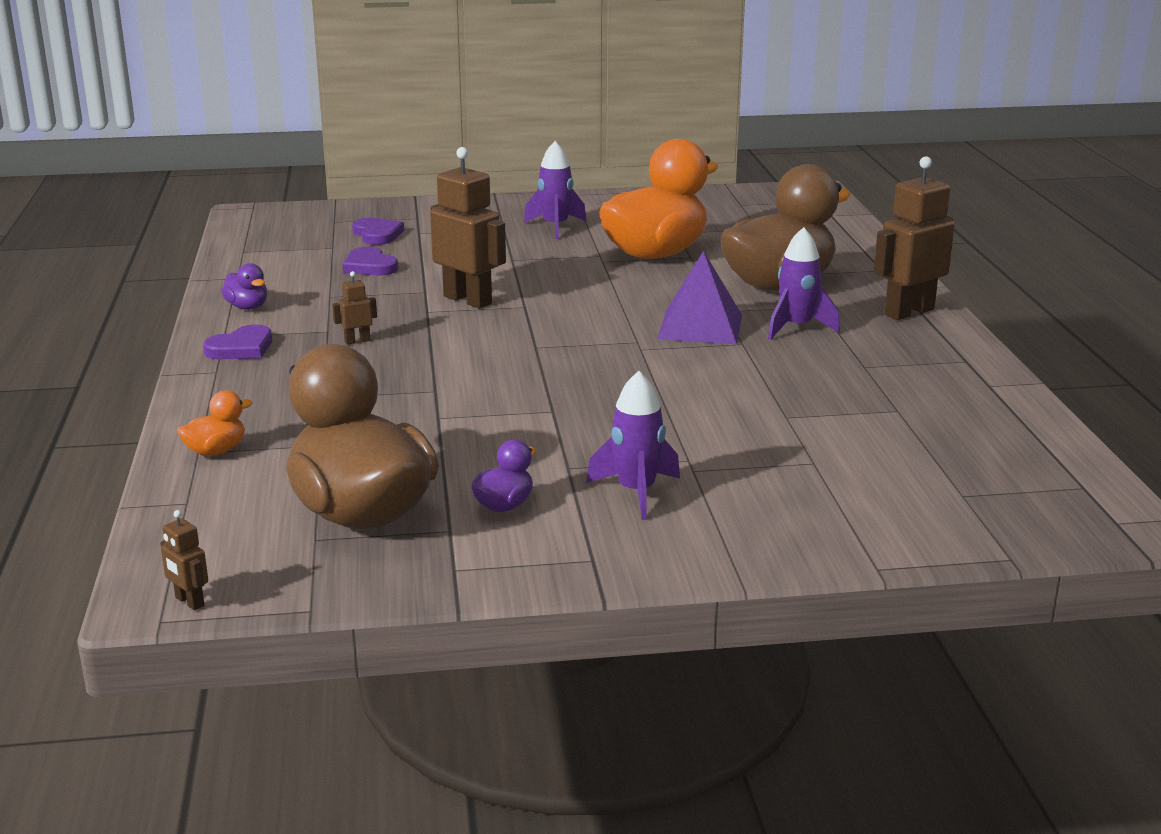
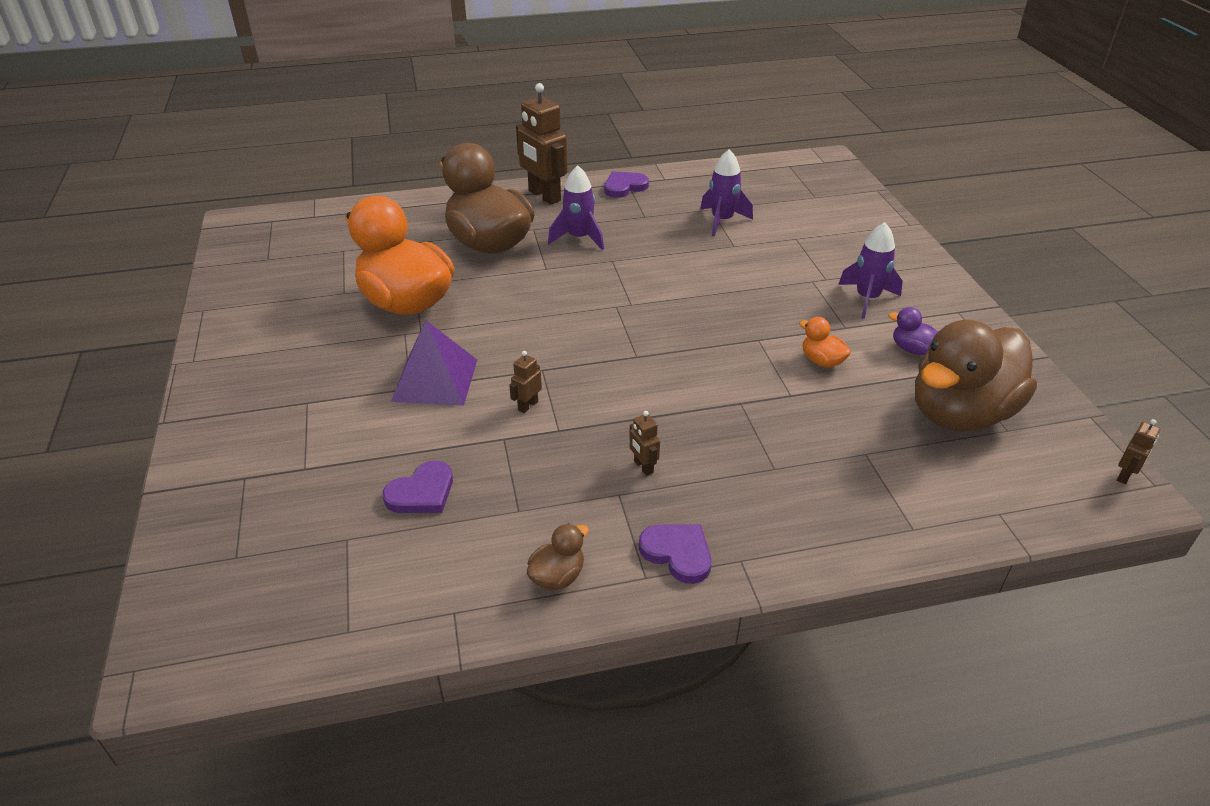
camera: 95 degrees left, 15 degrees up
(216, 451) = (907, 516): orange duck -> orange duck (822, 361)
(247, 307) = (557, 576): purple duck -> brown duck
(377, 234) = (305, 504): purple heart -> purple heart (624, 187)
(468, 300) = (527, 406): brown robot -> brown robot, size x0.44
(555, 227) = (310, 366): purple rocket -> purple rocket (722, 221)
(700, 326) = (581, 278): purple pyramid -> purple pyramid (435, 380)

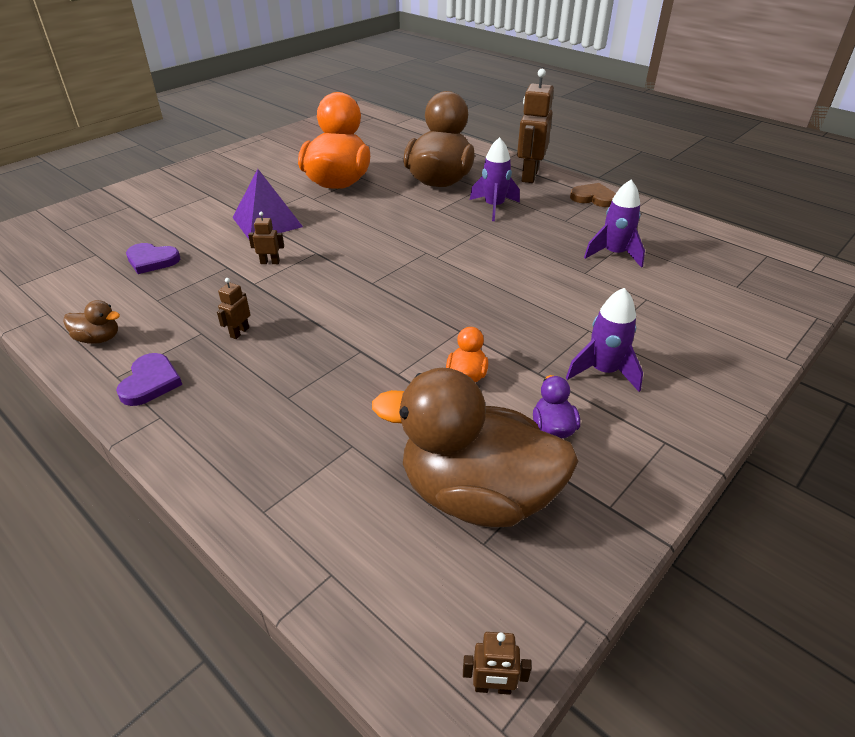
camera: 55 degrees right, 0 degrees up
(624, 187) = (593, 198): purple heart -> brown heart

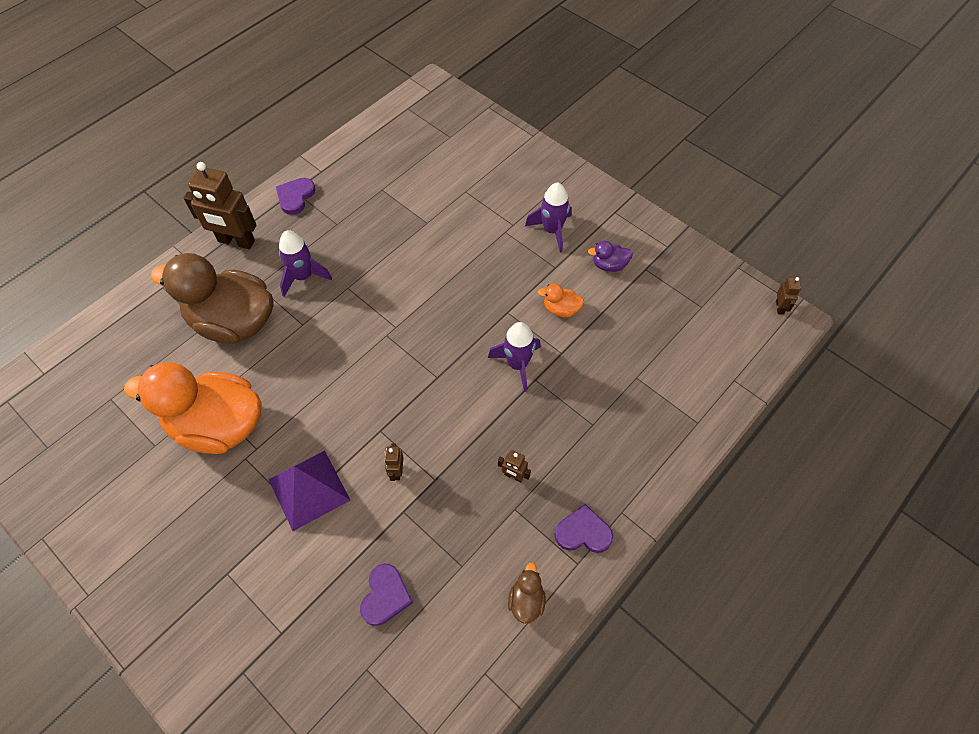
camera: 90 degrees left, 20 degrees up
(477, 495) = (668, 308): brown duck -> none
(593, 198) = (295, 197): brown heart -> purple heart
(614, 254) = (399, 199): purple rocket -> purple rocket (517, 364)

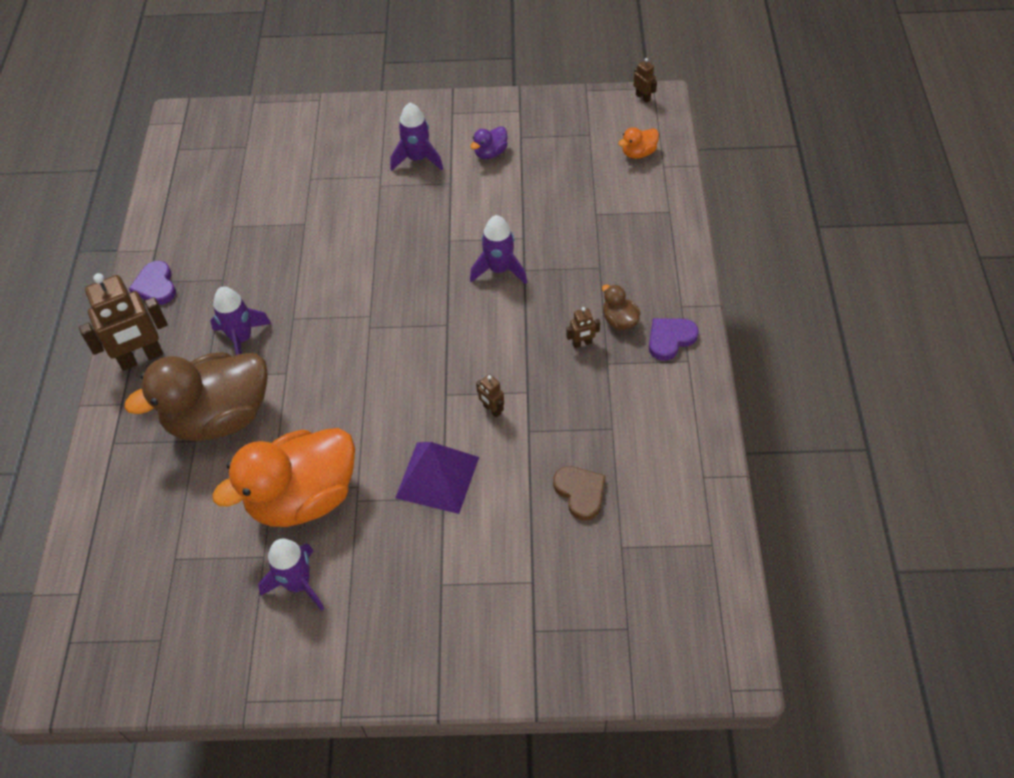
camera: 40 degrees left, 5 degrees down
(151, 485) = (298, 584): none -> purple rocket
(385, 596) = (580, 492): purple heart -> brown heart
(526, 600) = (680, 411): brown duck -> brown duck (619, 320)
(561, 309) = (489, 209): orange duck -> orange duck (638, 153)

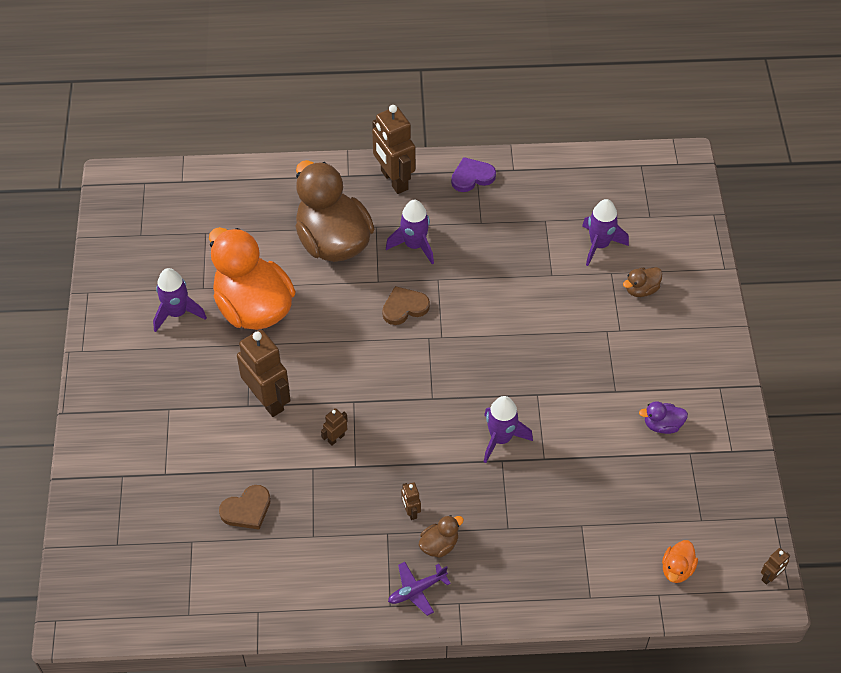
camera: 85 degrees right, 0 degrees up
(326, 348) = (404, 307): none -> brown heart
(334, 158) = (641, 290): none -> brown duck
(417, 159) = (646, 360): purple rocket -> purple rocket (599, 245)
(437, 477) = (268, 400): purple pyramid -> brown robot
(490, 153) = (662, 425): purple duck -> purple duck turned 45 degrees counterclockwise
(638, 153) = (677, 569): orange duck -> orange duck turned 120 degrees counterclockwise
(670, 339) = (417, 590): purple heart -> purple plane

